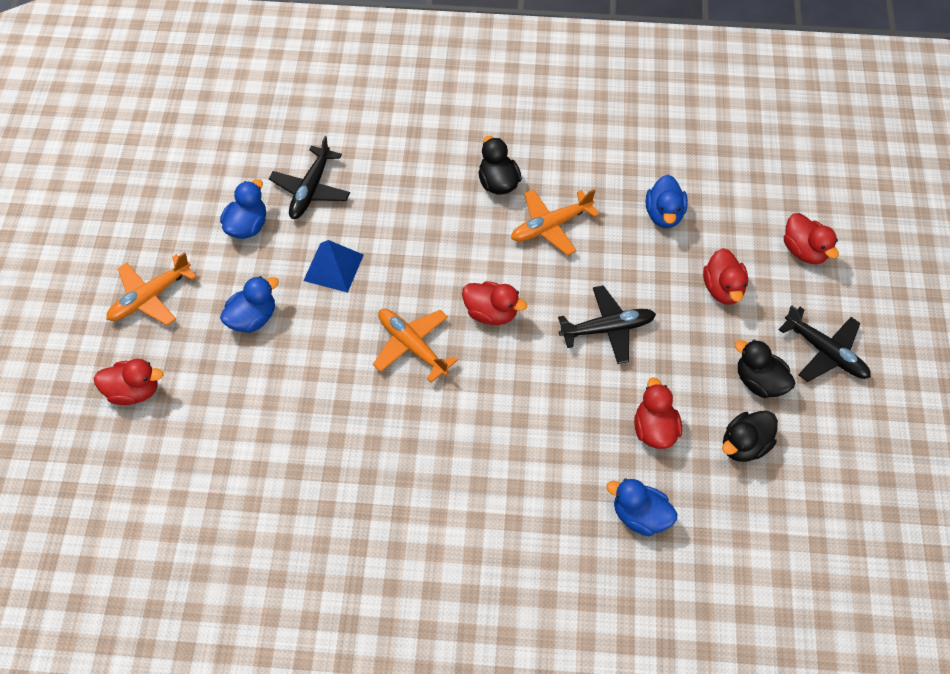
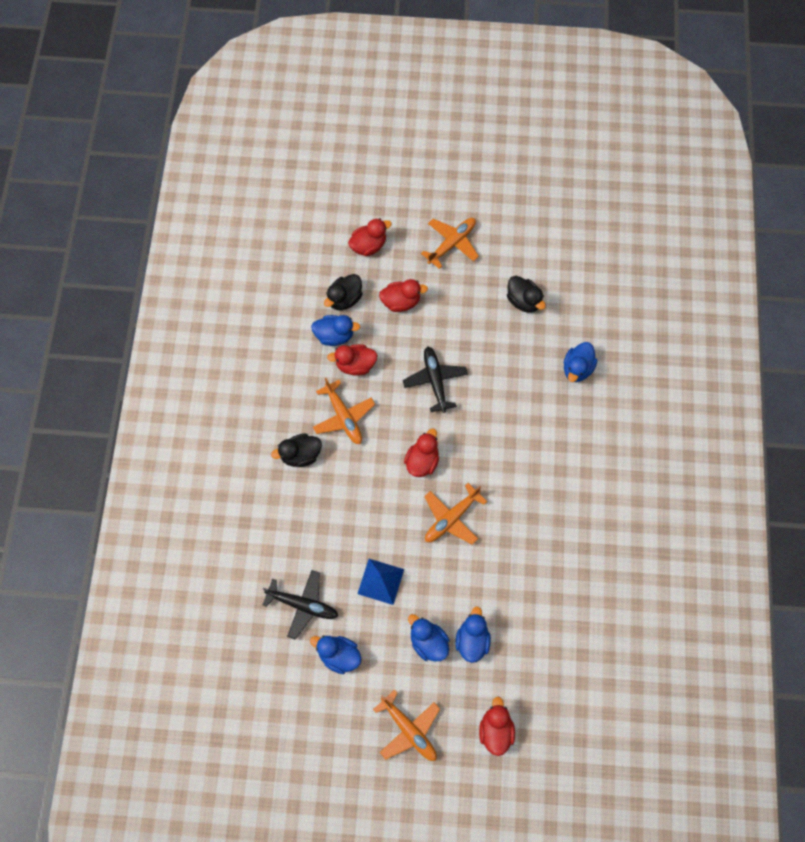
camera: 90 degrees left, 10 degrees up
(249, 367) = (472, 640): none -> blue duck
(654, 429) = (514, 355): red duck -> red duck (355, 365)
(759, 382) = (475, 287): black duck -> black duck (344, 299)
(825, 352) = (452, 244): black plane -> orange plane

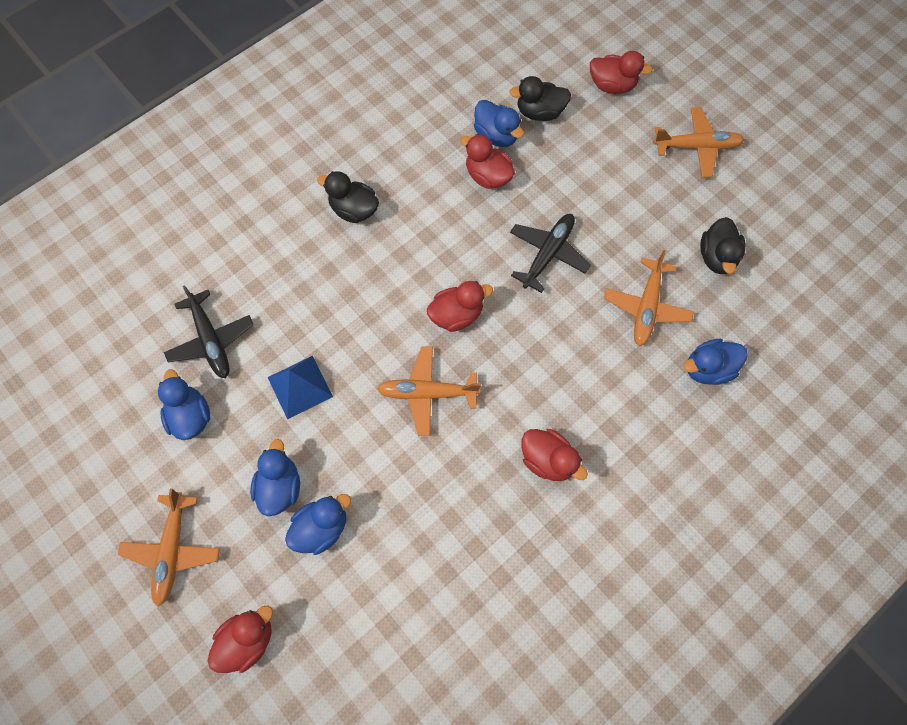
camera: 45 degrees right, 0 degrees up
(343, 416) = (428, 211): orange plane -> orange plane (646, 307)
(401, 302) = (590, 157): red duck -> red duck (548, 460)

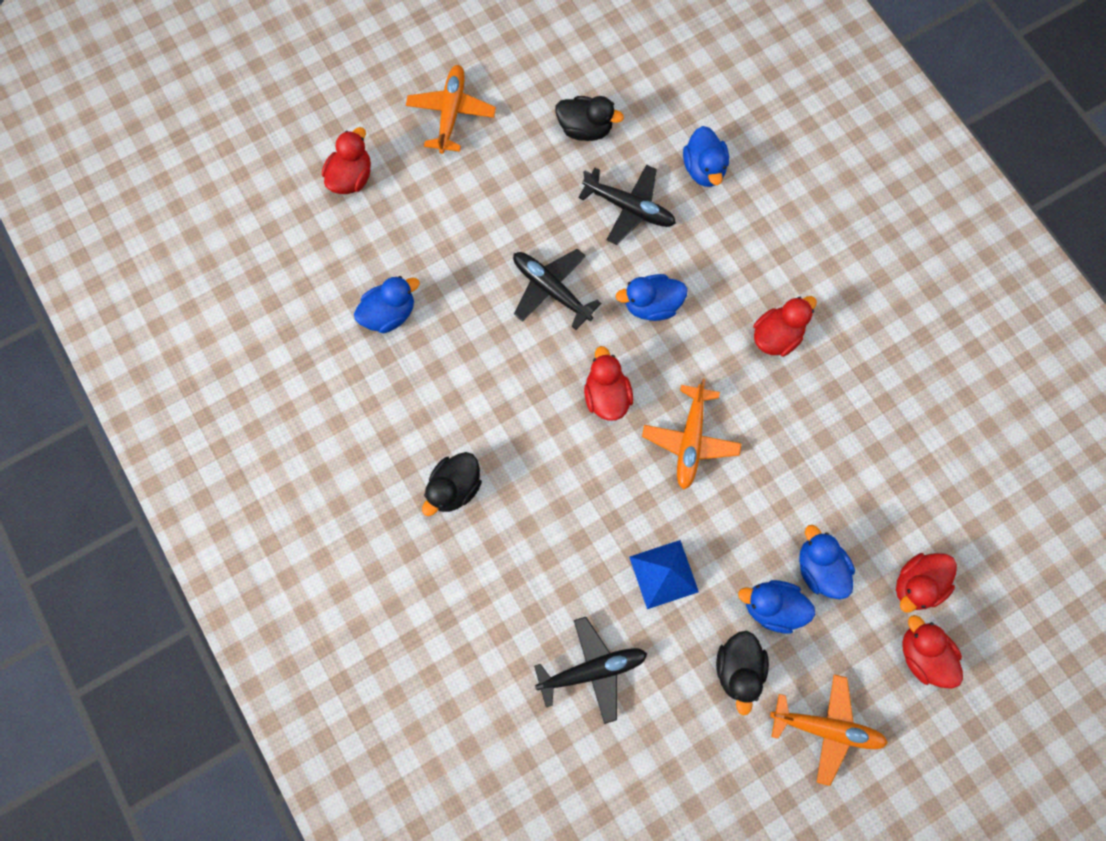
camera: 80 degrees left, 5 degrees up
(190, 416) = (680, 699): blue duck -> blue duck (651, 305)
(487, 176) = (441, 333): red duck -> red duck (916, 584)
(539, 112) = (369, 261): black duck -> black duck (738, 668)
(646, 307) = (629, 208): orange plane -> black plane

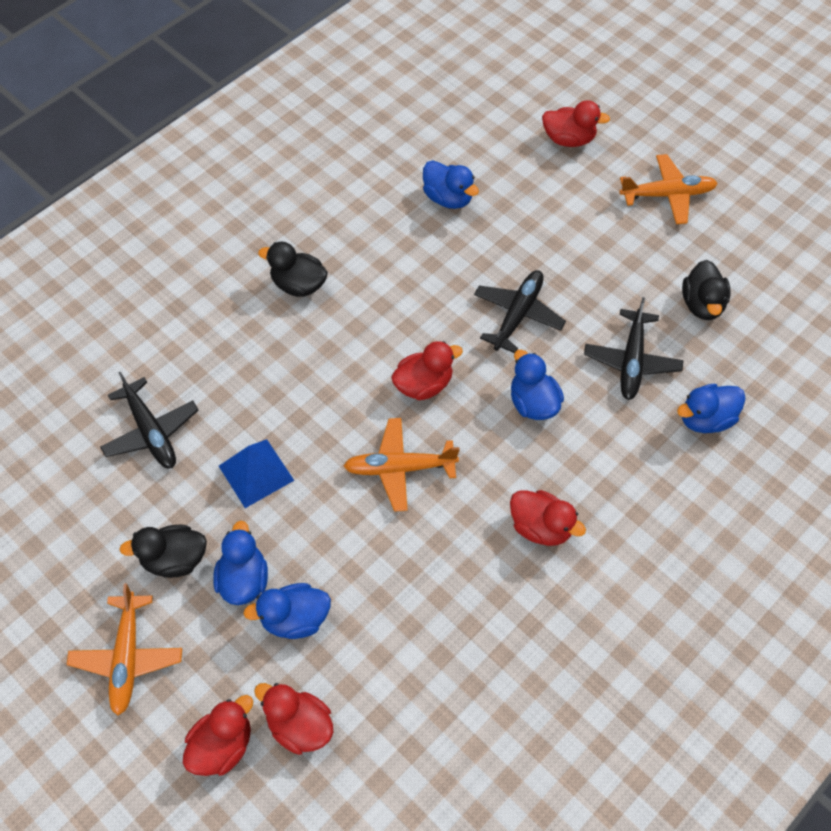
camera: 75 degrees right, 15 degrees down
(819, 568) = (295, 619): blue duck -> blue duck turned 150 degrees counterclockwise

